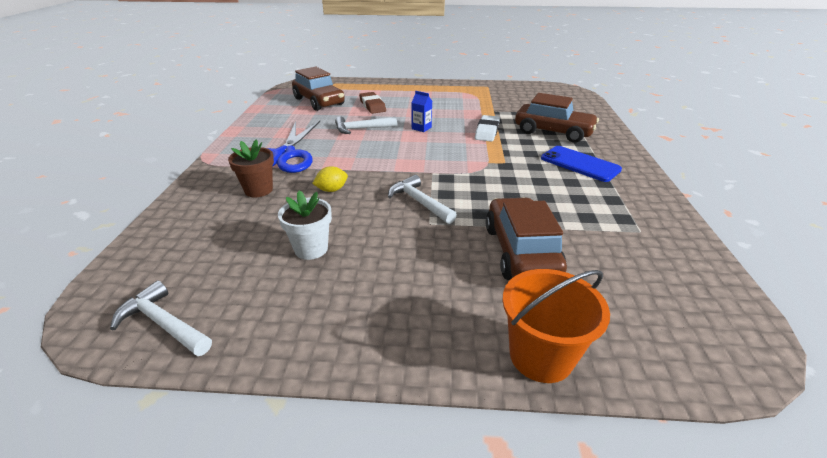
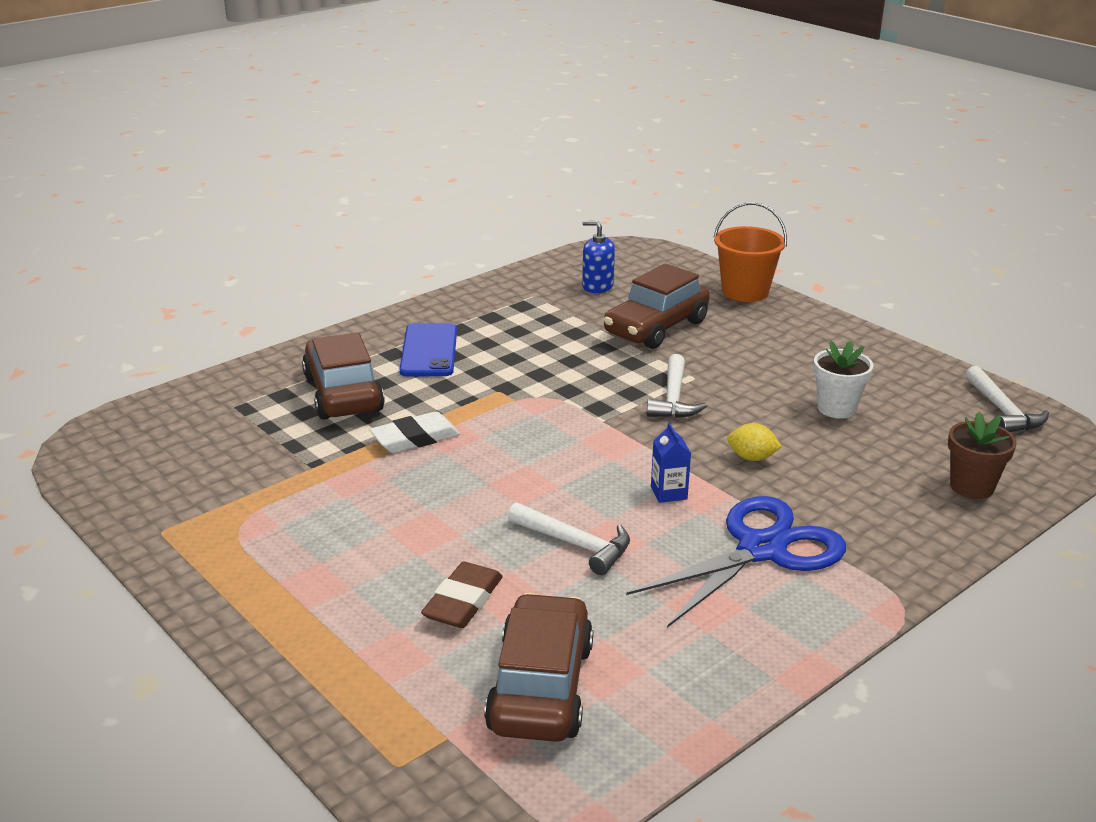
camera: 135 degrees left, 5 degrees down
(258, 190) = (845, 503): brown flower pot -> brown flower pot (971, 487)
(421, 128) = (485, 494): blue carton -> blue carton (669, 493)
(637, 270) = (597, 286): none -> blue soap dispenser

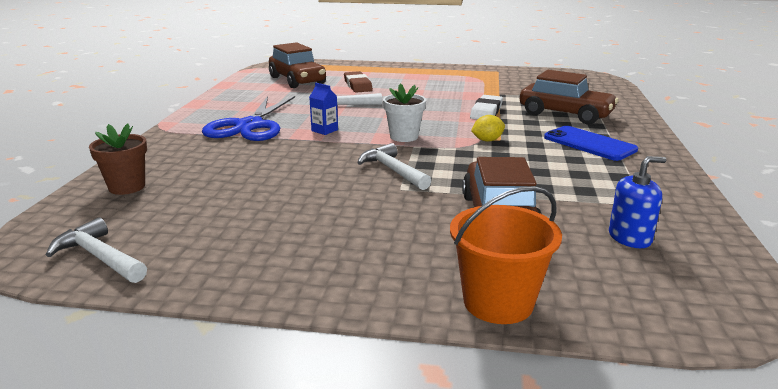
camera: 140 degrees right, 5 degrees down
(752, 458) = (296, 157): yellow lemon -> yellow lemon (487, 140)
(836, 408) = (264, 205): white flower pot -> white flower pot (404, 137)

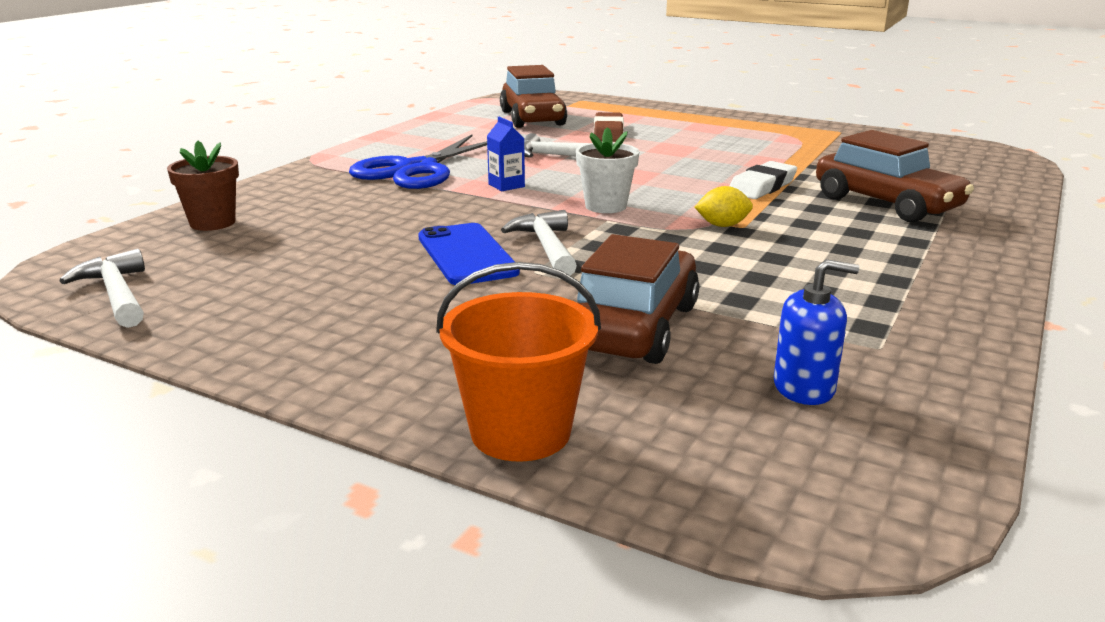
camera: 20 degrees right, 0 degrees up
(589, 144) = (881, 250): blue phone -> blue phone (467, 255)

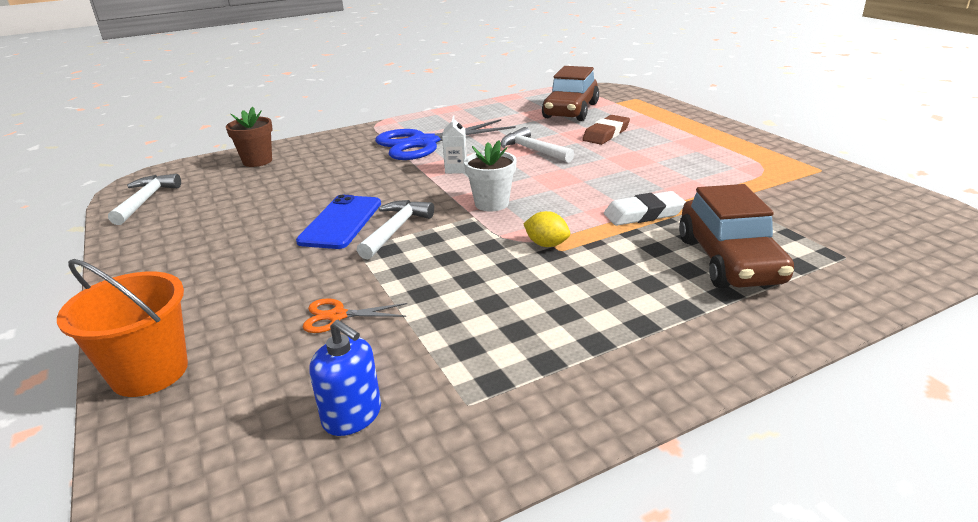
camera: 35 degrees right, 5 degrees up
(506, 185) = (456, 169): blue carton -> white carton
(633, 327) = (337, 316): brown car -> orange scissors

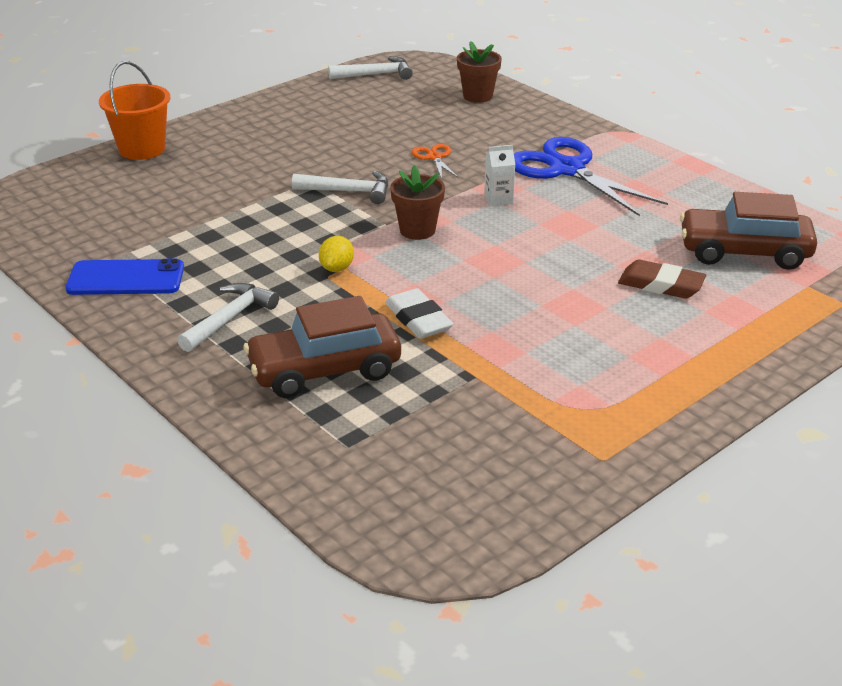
camera: 75 degrees right, 5 degrees up
(337, 316) = (208, 194): orange scissors -> orange scissors (434, 157)
(341, 222) = (357, 164): blue phone -> blue phone (126, 278)
(352, 415) = (100, 222): blue soap dispenser -> none
(491, 204) = (417, 230): white flower pot -> brown flower pot
(533, 150) = (576, 238): white hammer -> white hammer (230, 318)

